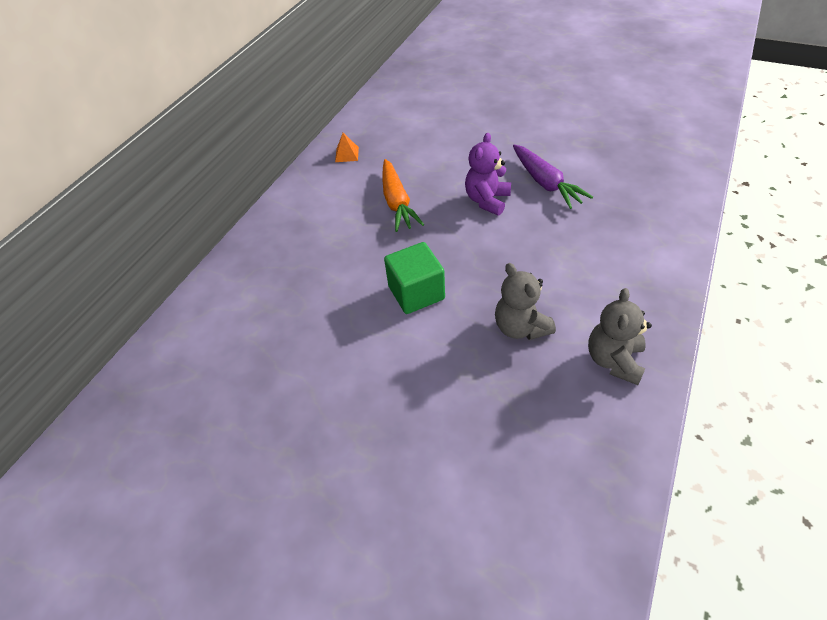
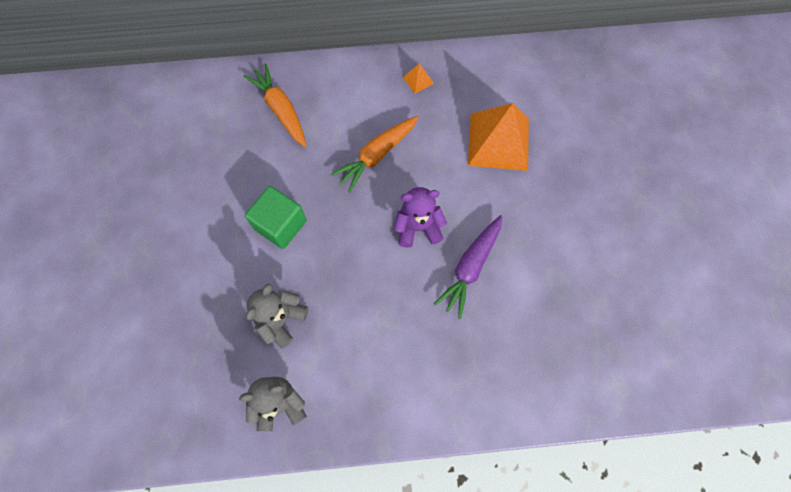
camera: 55 degrees right, 20 degrees up
(291, 250) = (280, 110): none -> orange carrot
(443, 131) = (498, 141): none -> orange pyramid

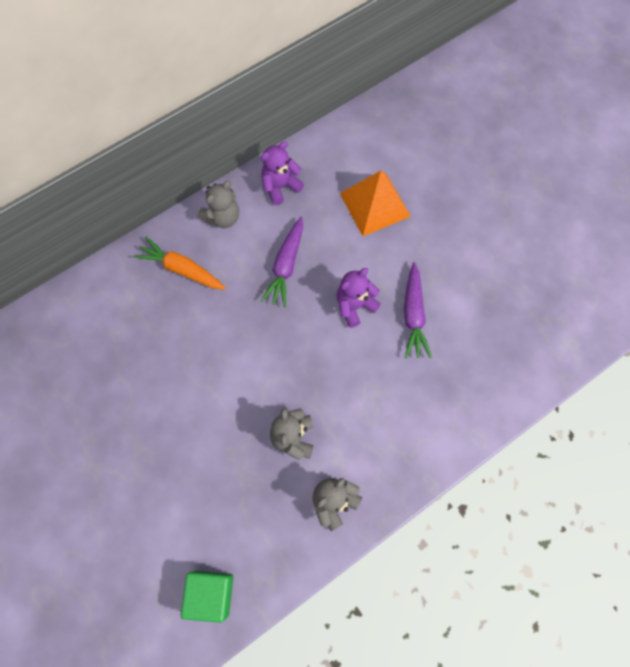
camera: 30 degrees left, 0 degrees up
(280, 225) = (243, 363): green cube -> green cube (211, 594)
(347, 82) = (222, 217): none -> grey teddy bear
(376, 155) = (286, 266): orange carrot -> purple carrot
(418, 80) = (280, 186): orange pyramid -> purple teddy bear

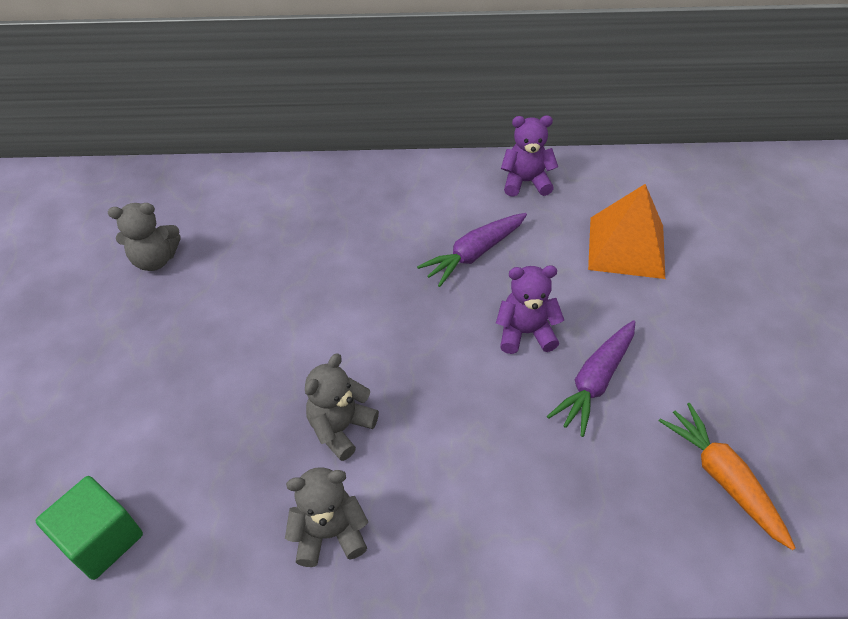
camera: 35 degrees right, 20 degrees down
(181, 269) = (360, 203): orange carrot -> orange carrot (722, 478)
(222, 217) = (440, 180): grey teddy bear -> grey teddy bear (155, 259)

